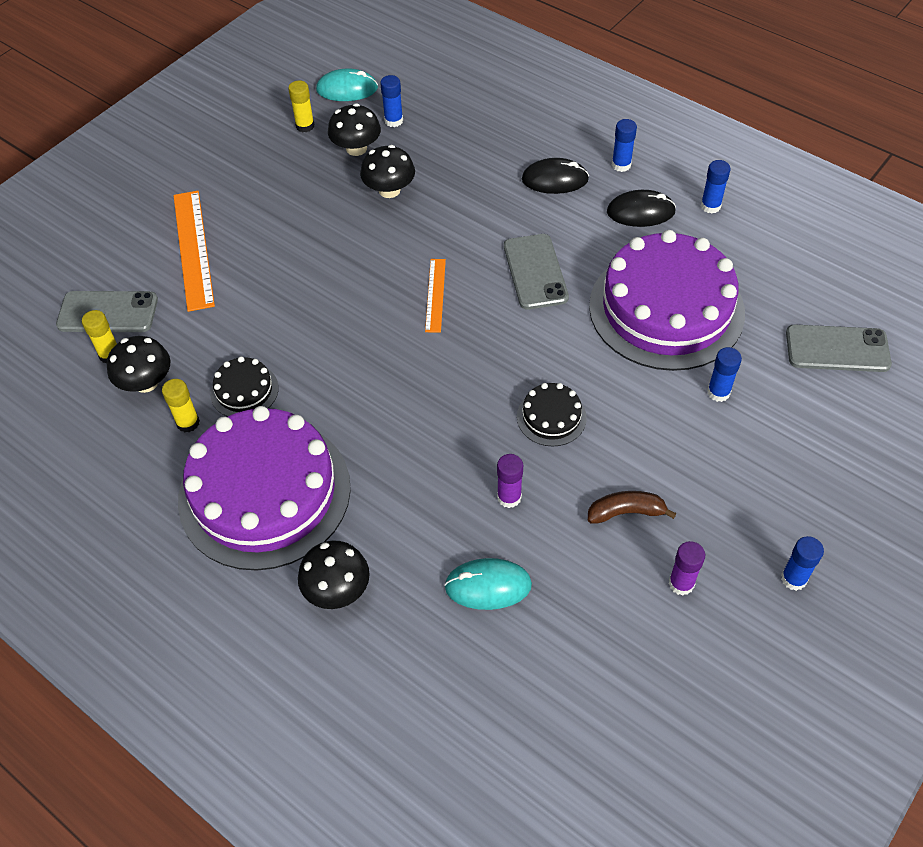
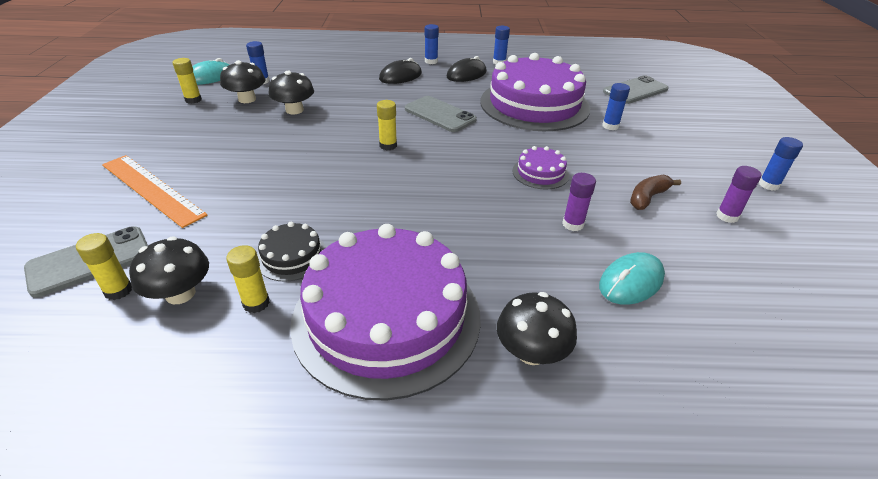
camera: 40 degrees left, 15 degrees down
(435, 295) = (388, 145): orange ruler -> yellow glue stick
(551, 417) = (540, 173): black cake -> purple cake

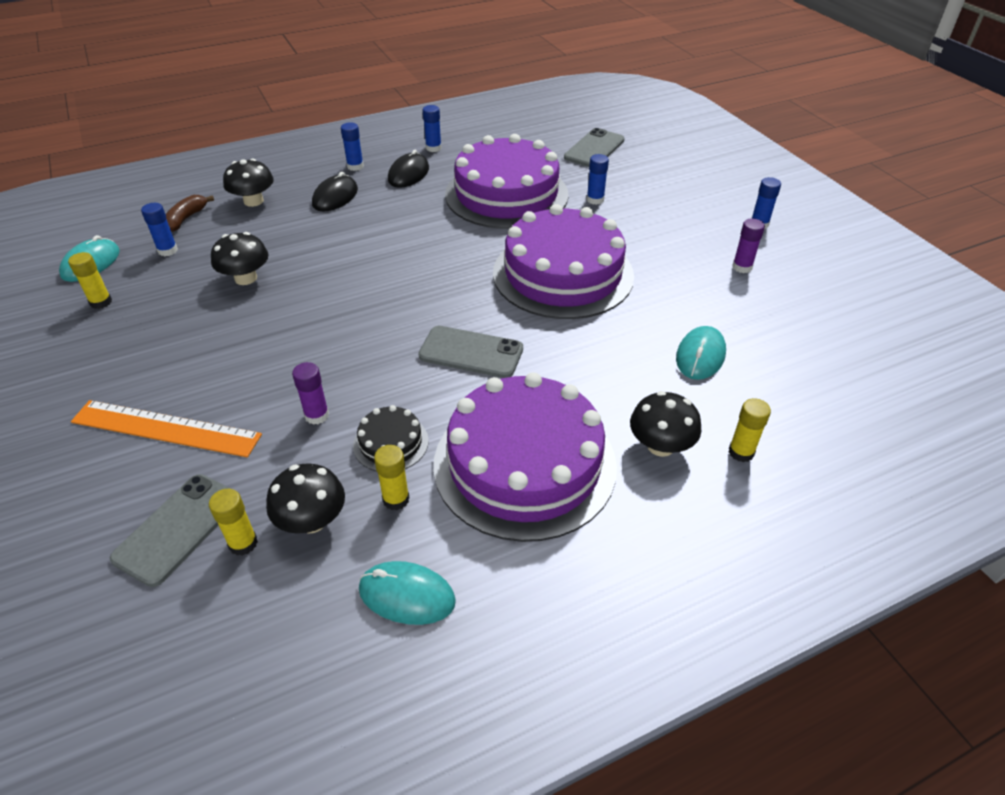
camera: 25 degrees left, 5 degrees up
(191, 391) = (407, 595): none -> turquoise mouse
(247, 99) = (172, 281): black mushroom -> black mushroom (253, 201)
(388, 145) = (390, 290): yellow glue stick -> yellow glue stick (741, 452)
(440, 114) = (417, 235): grey phone -> grey phone (471, 352)
(540, 173) = (563, 274): purple cake -> purple cake, size x2.37
(573, 224) = (624, 318): purple glue stick -> purple glue stick (317, 415)
(647, 198) = (670, 270): brown banana -> brown banana (186, 219)

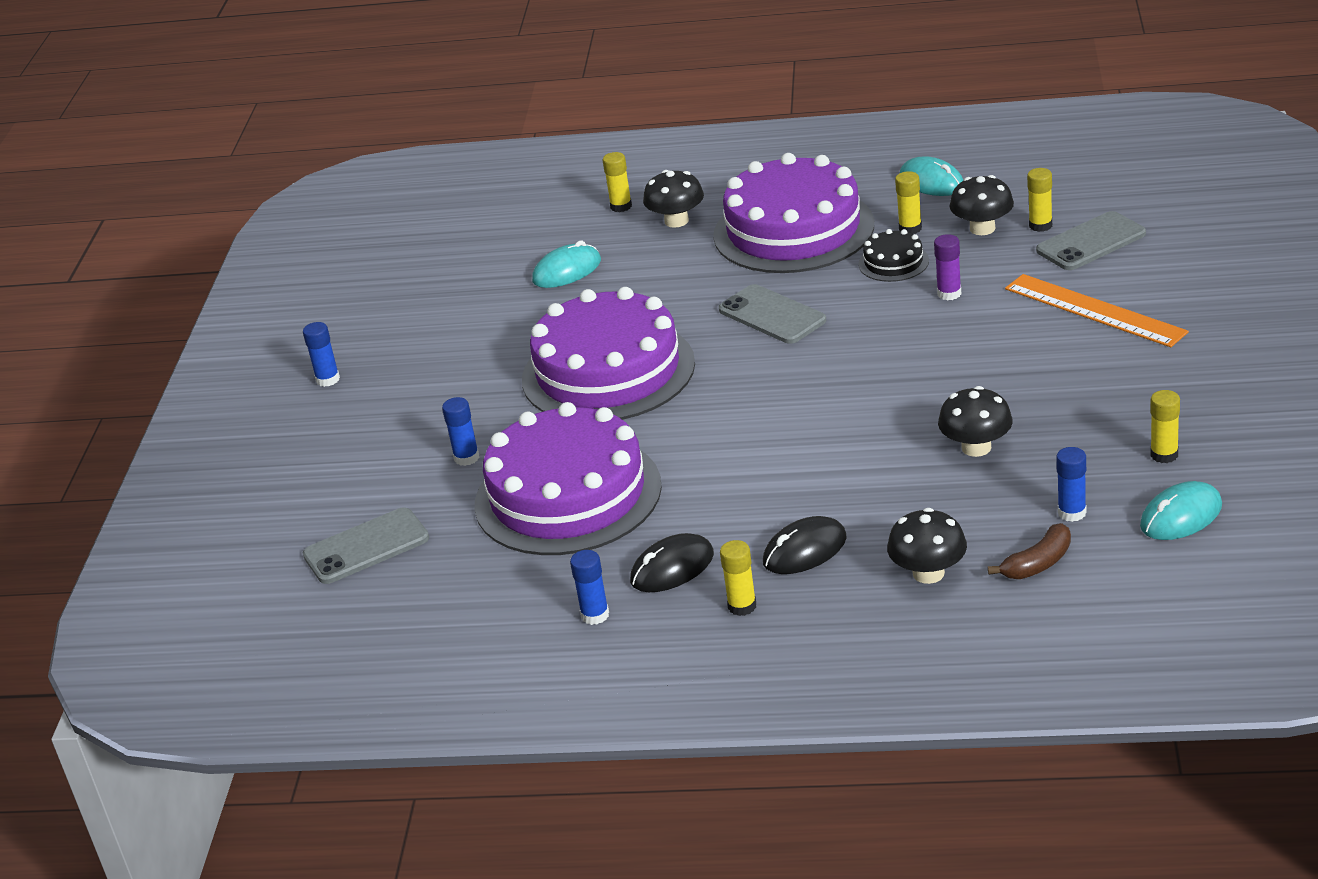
camera: 145 degrees left, 10 degrees down
(355, 166) = (742, 606): blue glue stick -> yellow glue stick
(742, 267) = (418, 337): purple glue stick -> none

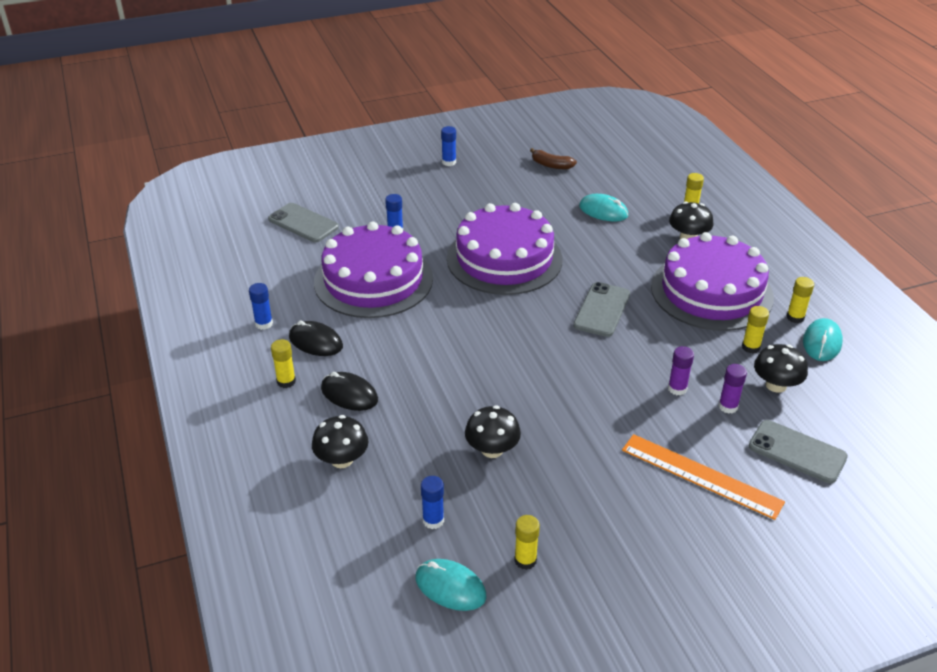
camera: 60 degrees right, 5 degrees up
(893, 262) = (700, 350): black cake -> none
(998, 267) = (728, 406): none -> purple glue stick
(1038, 563) = (368, 515): brown banana -> brown banana (551, 165)
(1040, 225) = (802, 417): yellow glue stick -> yellow glue stick (795, 317)
(1094, 310) = (701, 475): orange ruler -> orange ruler turned 75 degrees counterclockwise

